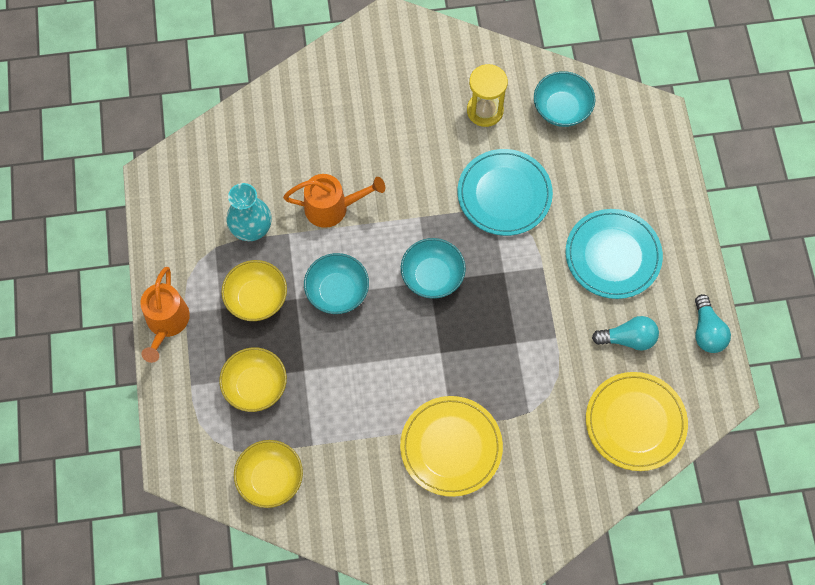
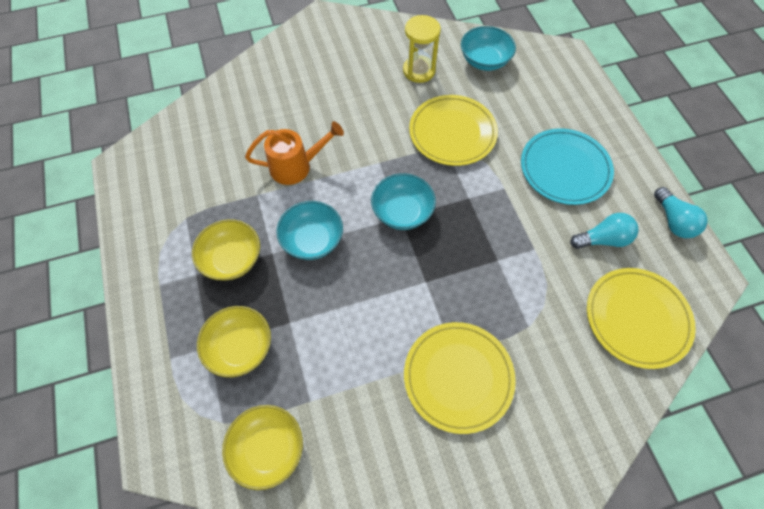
camera: 10 degrees left, 5 degrees down
(166, 323) = (140, 298): orange watering can -> none
(252, 229) = (220, 196): turquoise vase -> none
(504, 194) = (452, 133): turquoise plate -> yellow plate

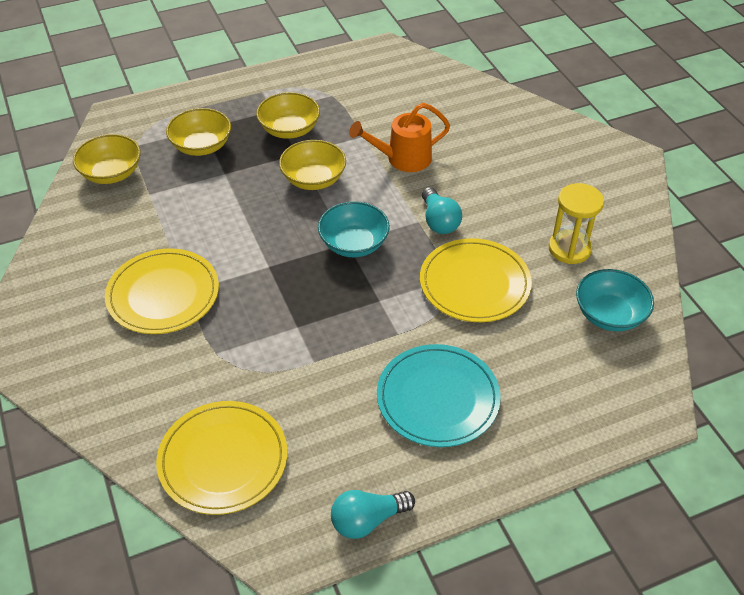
camera: 85 degrees right, 15 degrees down
(296, 166) = (402, 159): orange watering can -> orange watering can turned 90 degrees clockwise
(312, 240) = (313, 179): turquoise bowl -> yellow bowl
(603, 239) = (332, 433): turquoise light bulb -> turquoise light bulb (439, 221)

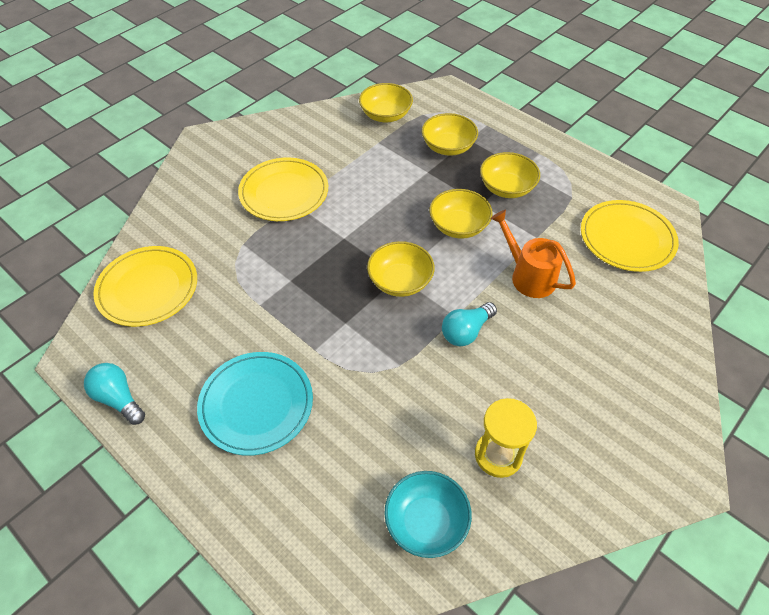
camera: 65 degrees right, 5 degrees up
(354, 244) = (400, 281): turquoise bowl -> yellow bowl
(474, 283) = (403, 387): yellow plate -> yellow plate (627, 238)

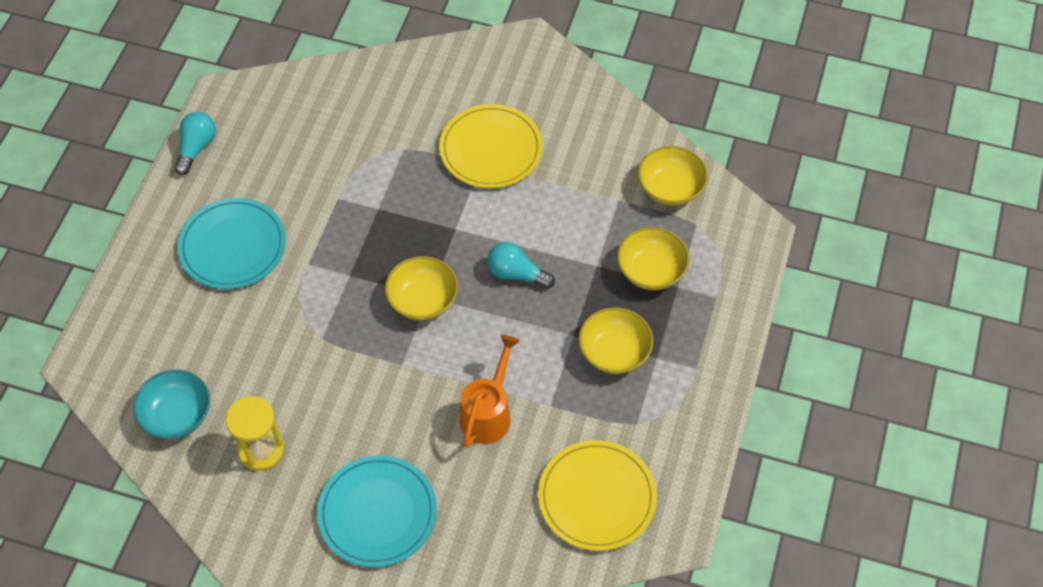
camera: 65 degrees right, 5 degrees up
(148, 288) = (314, 105): yellow plate -> none
(458, 226) = (527, 325): yellow bowl -> none
(466, 331) = (387, 379): turquoise light bulb -> turquoise light bulb (516, 274)
(597, 383) = (377, 513): none -> turquoise plate

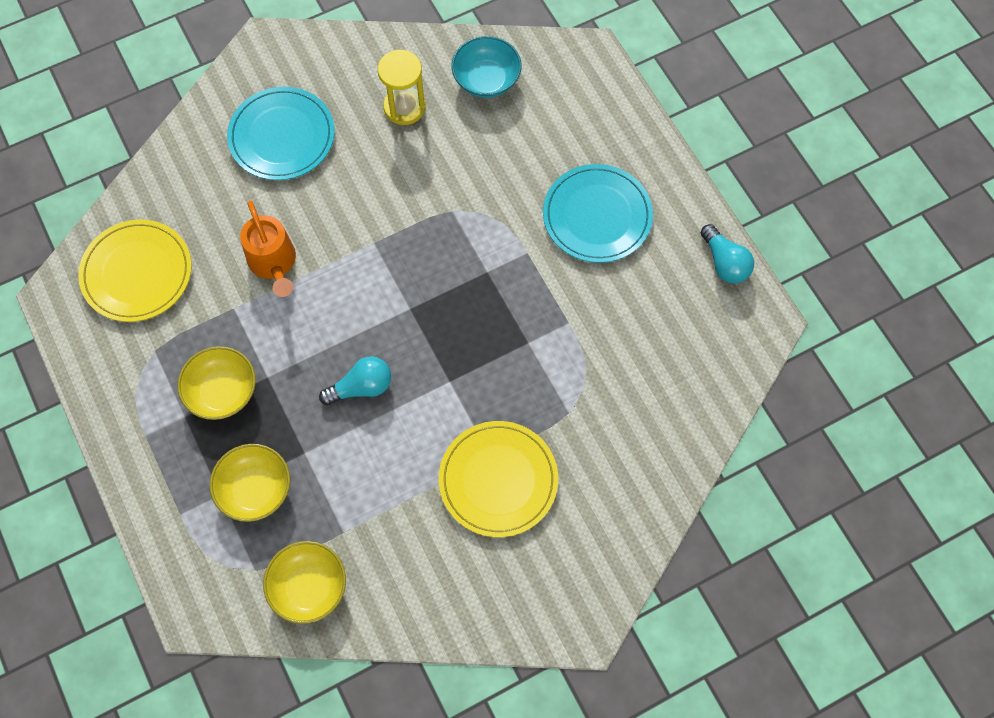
camera: 135 degrees right, 10 degrees up
(422, 300) = (411, 302): yellow bowl -> none

